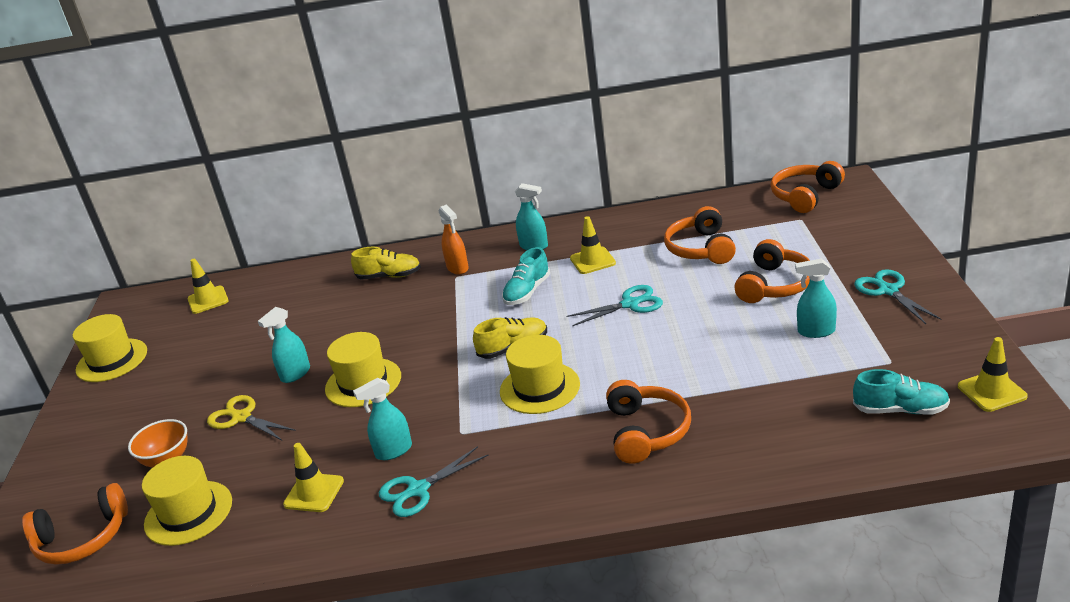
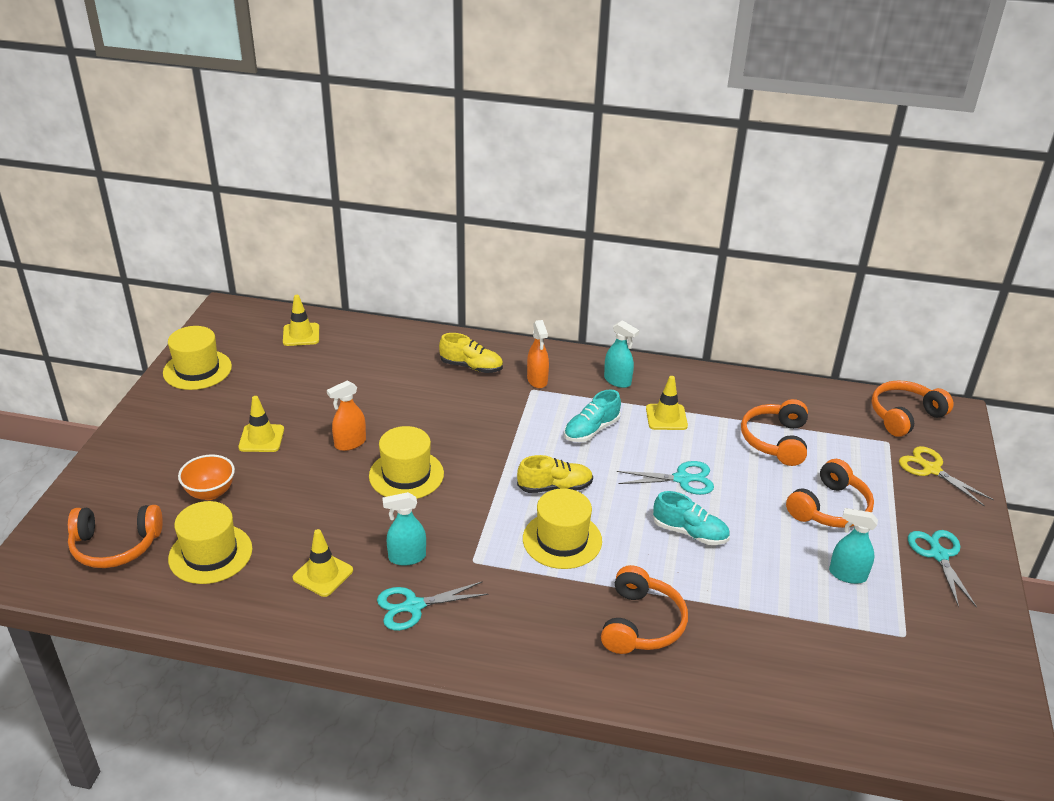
camera: 10 degrees right, 5 degrees up
(241, 417) = (288, 472): yellow scissors -> yellow scissors (931, 469)
(295, 374) = (350, 443): turquoise spray bottle -> orange spray bottle
(900, 410) = (890, 691): turquoise shoe -> turquoise shoe (690, 532)
(991, 391) = (989, 705): yellow traffic cone -> yellow traffic cone (261, 438)

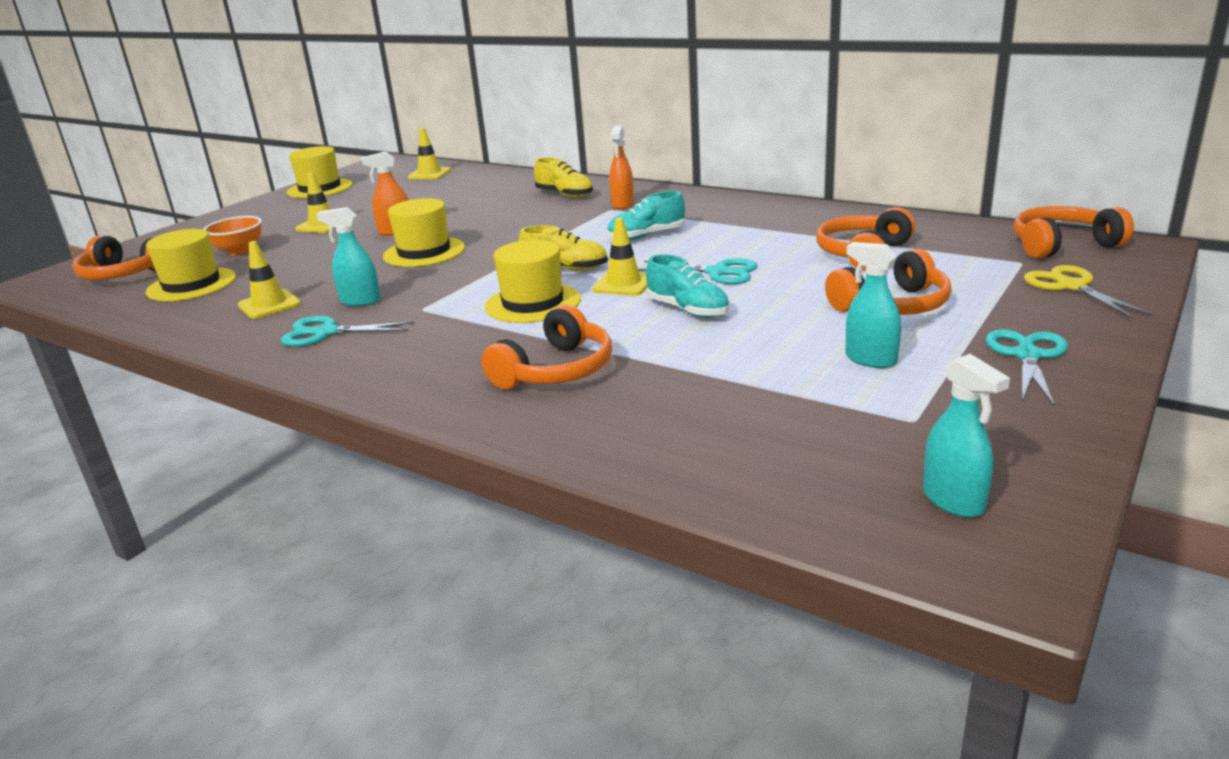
camera: 25 degrees right, 10 degrees down
(617, 381) = (709, 208): turquoise spray bottle -> turquoise spray bottle (953, 501)
(666, 417) = (741, 232): yellow traffic cone -> yellow traffic cone (623, 284)

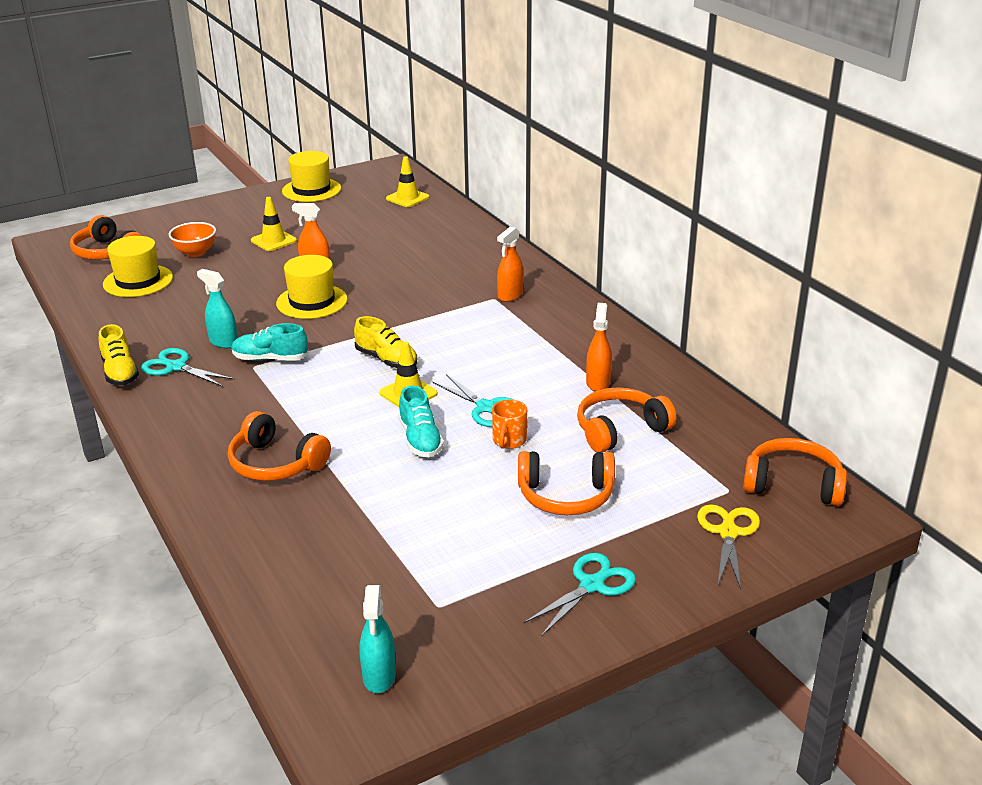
camera: 25 degrees right, 5 degrees up
(269, 305) = (166, 323): yellow traffic cone -> none
(533, 303) = (328, 389): yellow hat -> none
(556, 370) = (275, 463): orange headphones -> orange headphones turned 60 degrees clockwise
(564, 195) = (480, 265): yellow shoe -> yellow shoe (120, 372)
(646, 236) = (484, 343): turquoise shoe -> turquoise shoe (270, 359)
(776, 287) = (509, 441): none -> orange mug
(792, 232) = (598, 382): none -> orange spray bottle
(870, 359) = (481, 541): turquoise spray bottle -> none

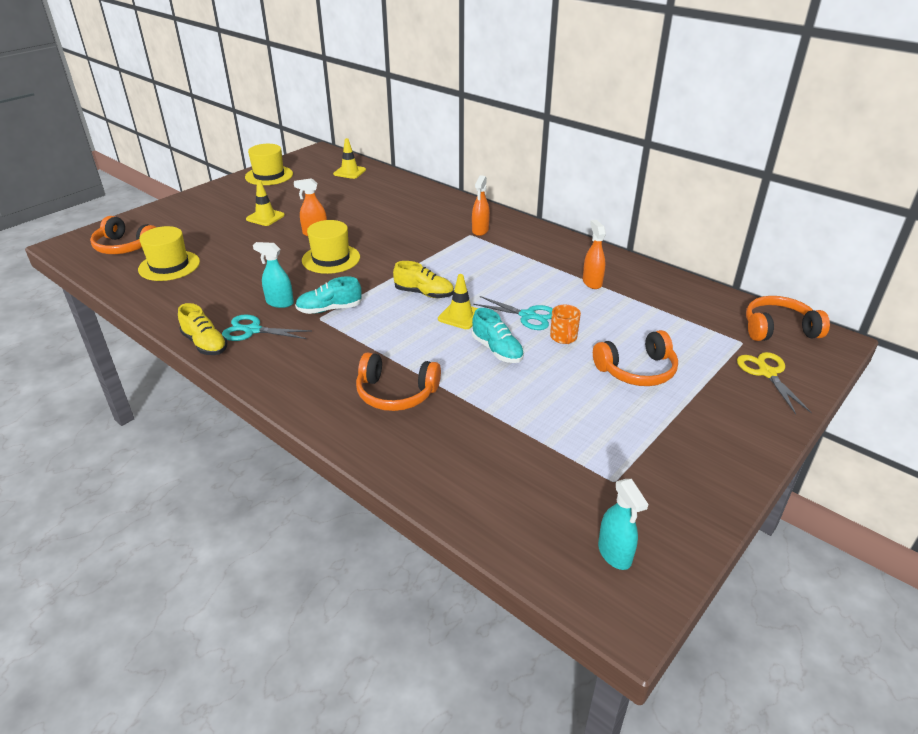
camera: 20 degrees left, 5 degrees up
(195, 253) = (205, 236): orange bowl -> none
(592, 585) = (710, 435): turquoise scissors -> none
(620, 430) = (634, 313): orange headphones -> none

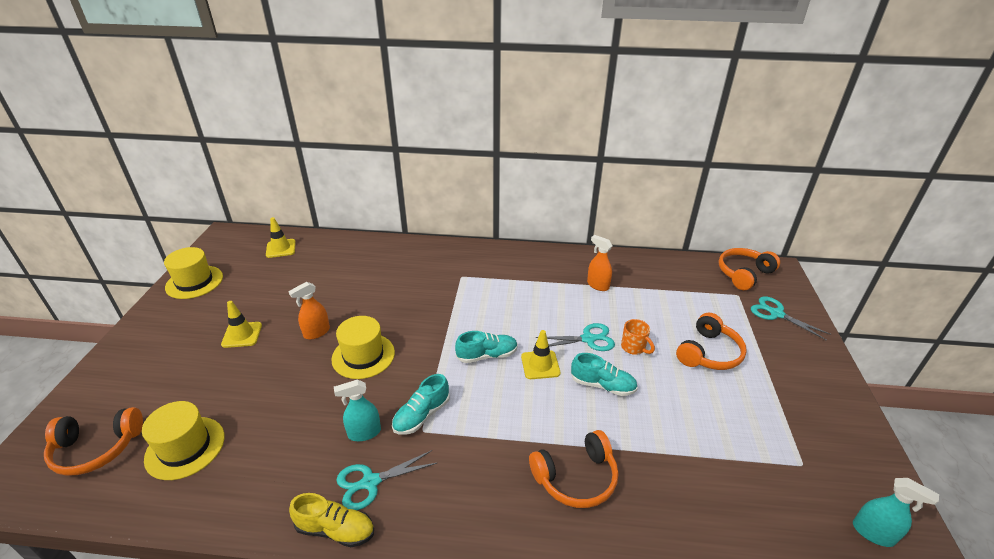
camera: 35 degrees left, 0 degrees up
(424, 293) = (487, 355): yellow shoe -> turquoise shoe
(480, 230) = (465, 269): orange spray bottle -> none
(767, 373) = (776, 314): yellow scissors -> turquoise scissors

